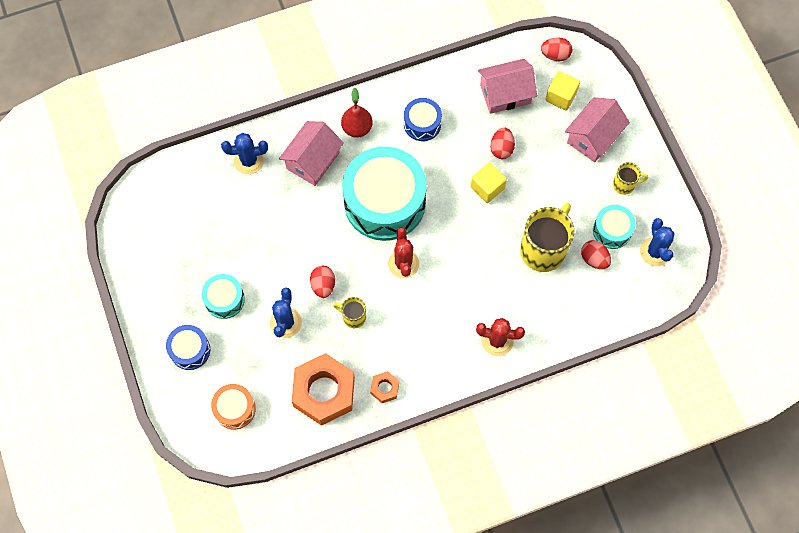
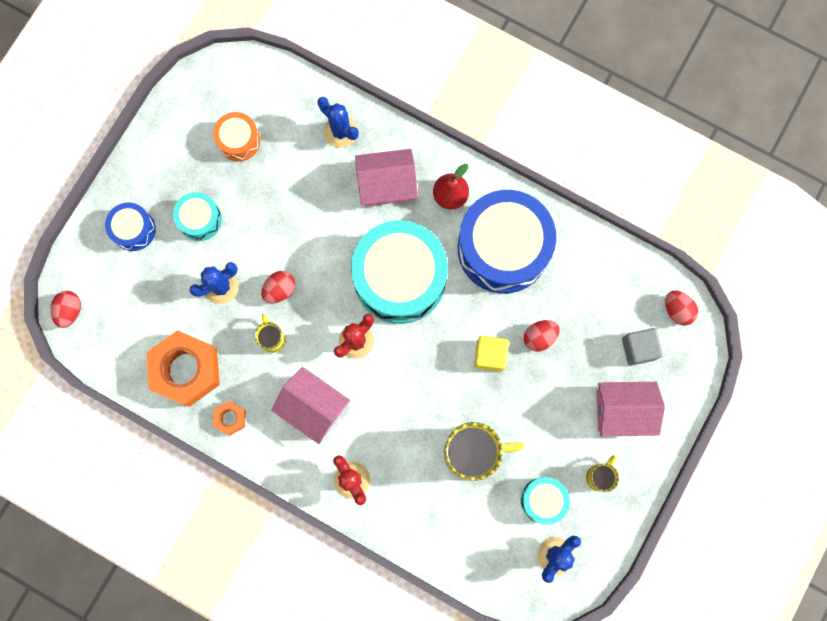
camera: 50 degrees right, 10 degrees up
(235, 409) = (113, 309): orange drum -> orange drum (239, 140)
(422, 124) = (503, 248): blue drum -> blue drum, size x2.11
(505, 94) = (597, 297): pink house -> pink house (313, 407)
(560, 96) = (638, 349): yellow cube -> grey cube
(594, 259) = (501, 505): red egg -> red egg (70, 311)
(624, 184) = (599, 476): yellow mug -> yellow mug turned 105 degrees counterclockwise

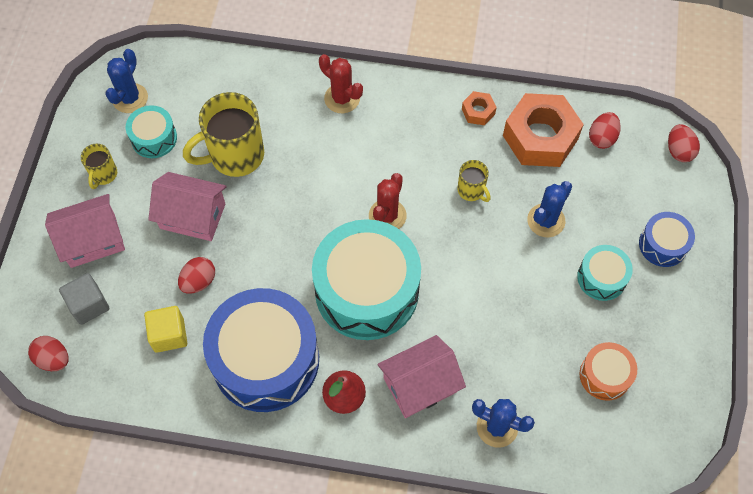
camera: 160 degrees right, 15 degrees down
(280, 290) = (485, 237): red egg -> red egg (602, 138)
(313, 407) = (404, 145): pink house -> pink house (192, 216)
(490, 355) = (245, 247): yellow cube -> yellow cube (169, 335)

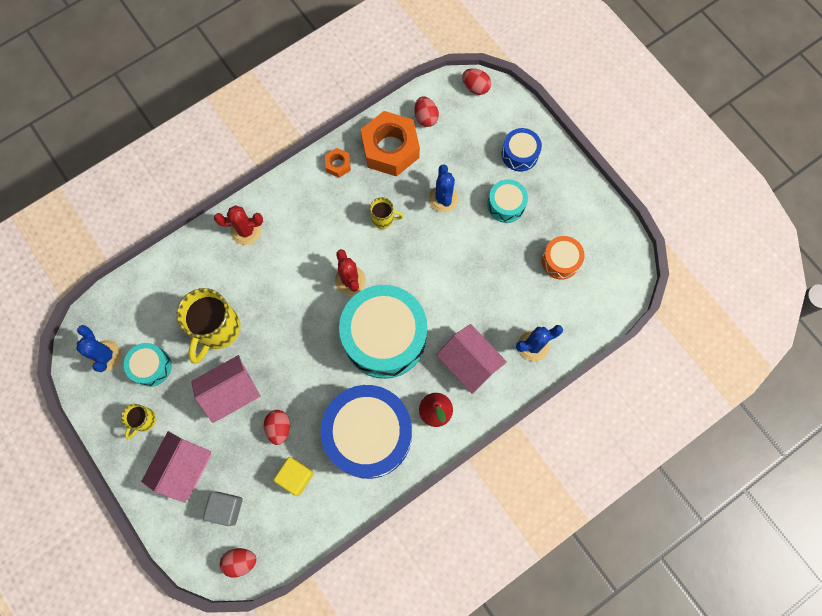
camera: 45 degrees left, 10 degrees up
(103, 174) = (144, 420): yellow mug -> yellow mug turned 60 degrees clockwise
(420, 385) = (469, 363): pink house -> pink house turned 60 degrees counterclockwise

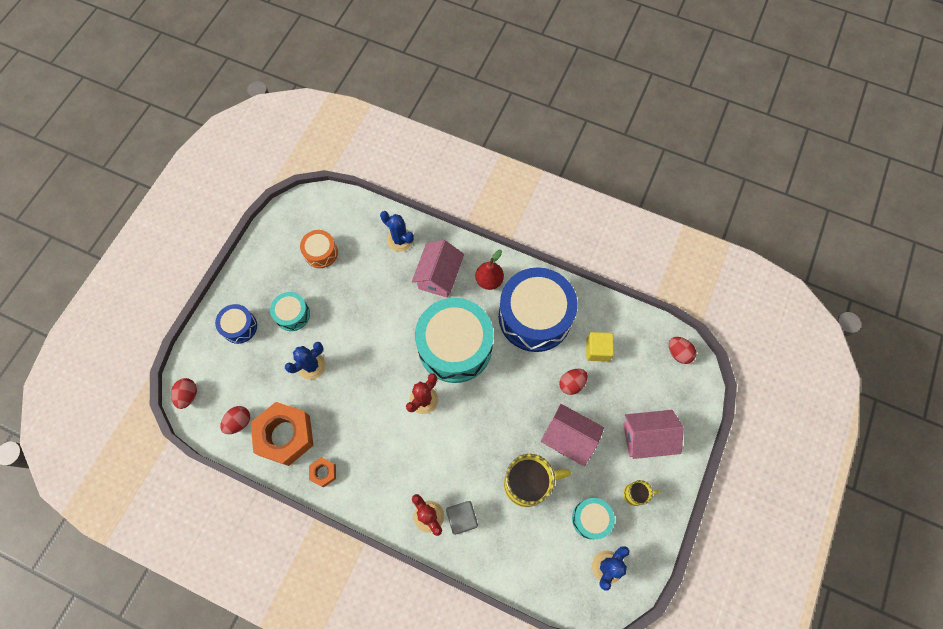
camera: 120 degrees left, 5 degrees down
(226, 508) = (652, 386): grey cube -> grey cube (462, 518)
(383, 219) = (355, 404): yellow mug -> none

